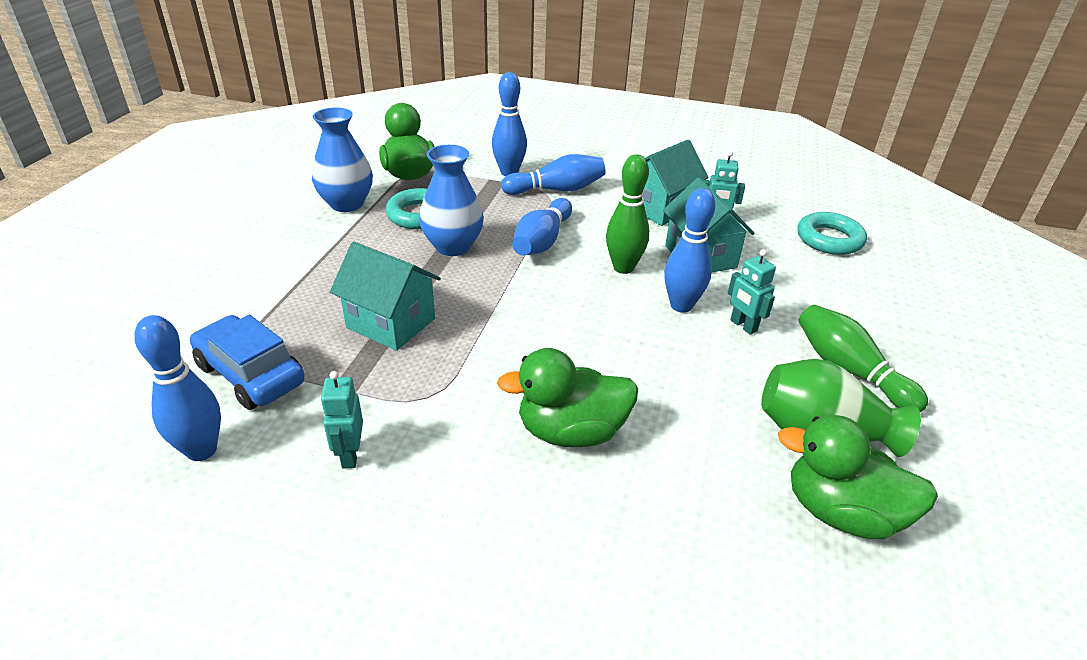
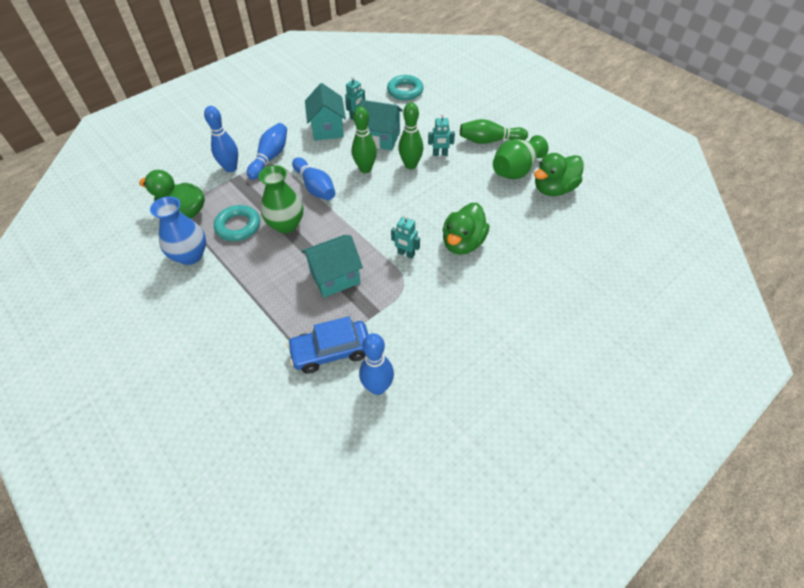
camera: 55 degrees left, 15 degrees up
(350, 455) = (423, 327): turquoise robot -> turquoise robot (406, 254)
(453, 246) = (286, 224): blue vase -> green vase
(681, 306) = (410, 165): blue bowling pin -> green bowling pin

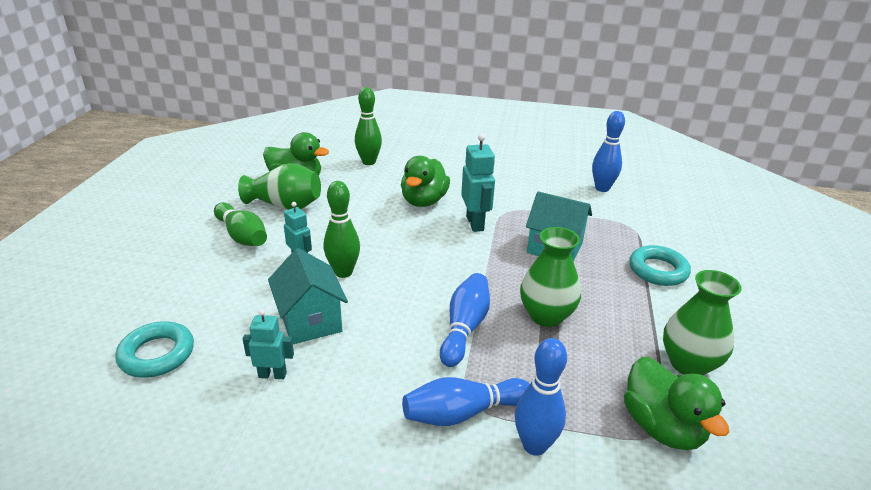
camera: 130 degrees left, 20 degrees down
(190, 255) = (688, 364): blue vase -> green vase
(238, 226) = (602, 354): turquoise ring -> turquoise ring (658, 270)
(327, 129) = (334, 389): turquoise house -> none
(331, 351) = (614, 217): blue car -> none
(365, 169) = (386, 304): green bowling pin -> green bowling pin (369, 162)
(406, 254) = (475, 223): turquoise robot -> turquoise robot, size x1.59
(463, 243) = (424, 201): green duck -> green duck turned 120 degrees clockwise

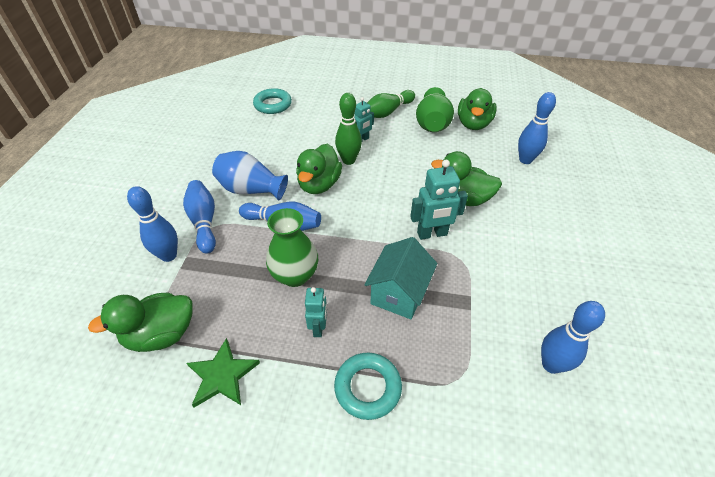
camera: 90 degrees right, 15 degrees up
(272, 375) = (251, 144): turquoise robot -> turquoise robot (318, 327)
(310, 321) = (296, 152): turquoise house -> none
(369, 162) = (525, 160): green bowling pin -> blue bowling pin
(390, 298) = (319, 185): none -> green duck
(393, 365) = (251, 190): none -> blue vase
(688, 364) = (222, 375): green vase -> green star

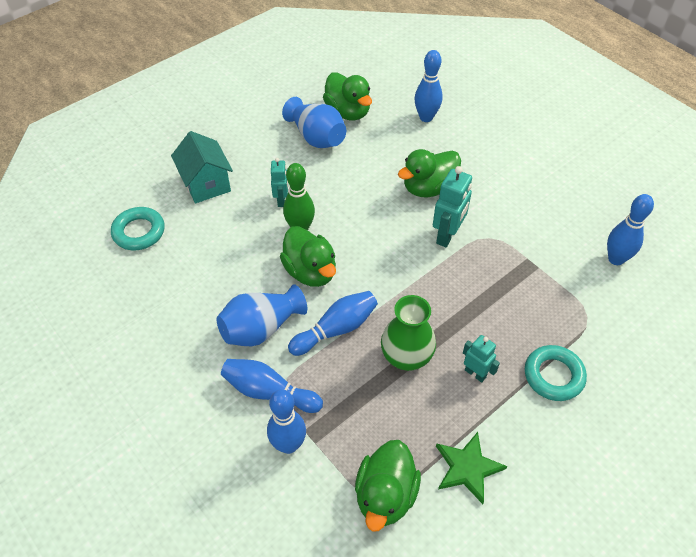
camera: 50 degrees left, 5 degrees up
(387, 112) = (262, 154): green bowling pin -> none
(399, 293) = (487, 299): turquoise house -> turquoise house (206, 184)
(432, 124) = (316, 137): green vase -> blue vase

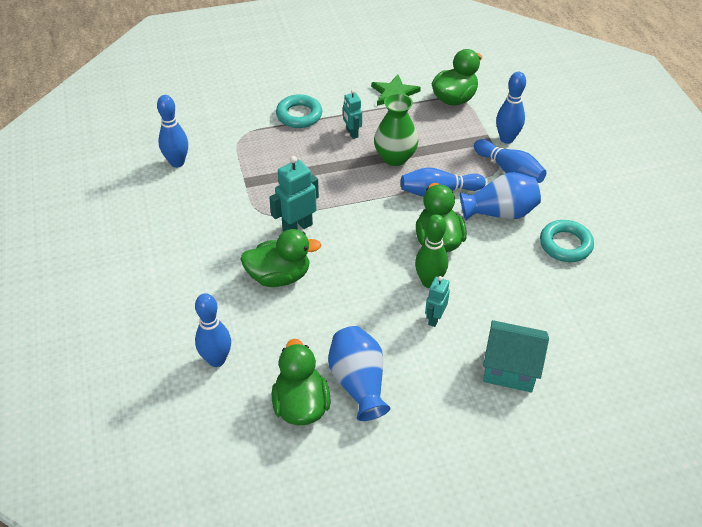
camera: 155 degrees left, 5 degrees down
(139, 232) = (596, 338): turquoise ring -> turquoise ring (565, 244)
(206, 184) = (510, 369): turquoise house -> turquoise house turned 75 degrees counterclockwise

